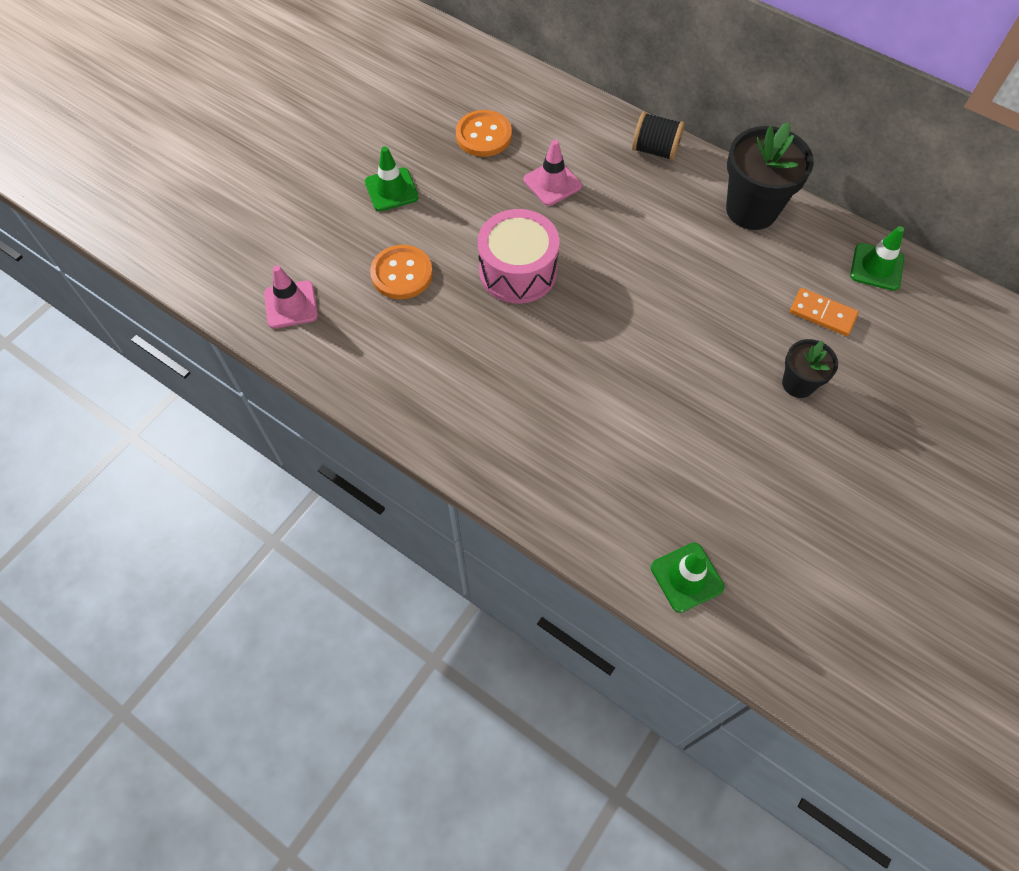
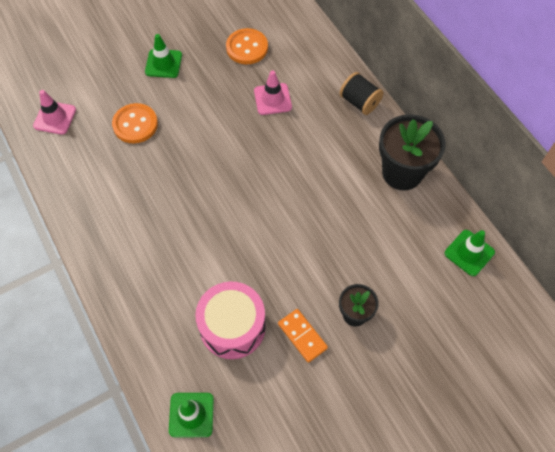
camera: 25 degrees right, 0 degrees up
(518, 271) = (211, 152): pink drum -> pink drum (232, 326)
(822, 314) = (405, 271): orange domino -> orange domino (302, 336)

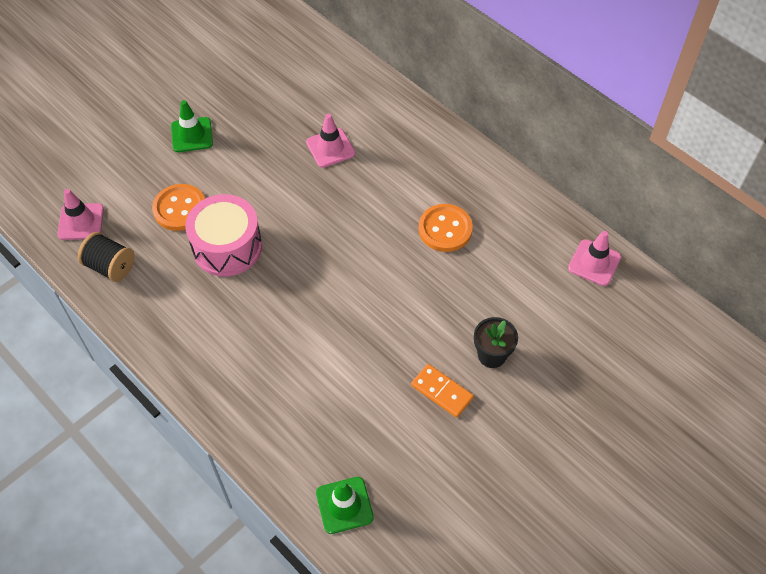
camera: 15 degrees left, 5 degrees down
(232, 326) = (361, 401): pink drum -> pink drum (227, 247)
(247, 48) = (283, 98): orange button -> orange button (445, 229)
(359, 102) = (428, 131): black spool -> black spool (110, 266)
(402, 173) = (498, 196): black flower pot -> none
(469, 253) = (594, 263): green traffic cone -> pink traffic cone

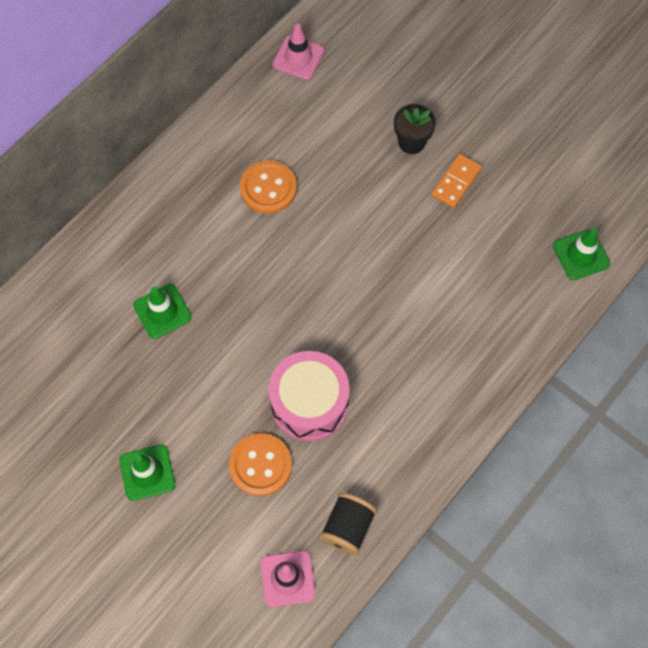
camera: 95 degrees left, 10 degrees up
(330, 148) = (162, 311): pink traffic cone -> green traffic cone

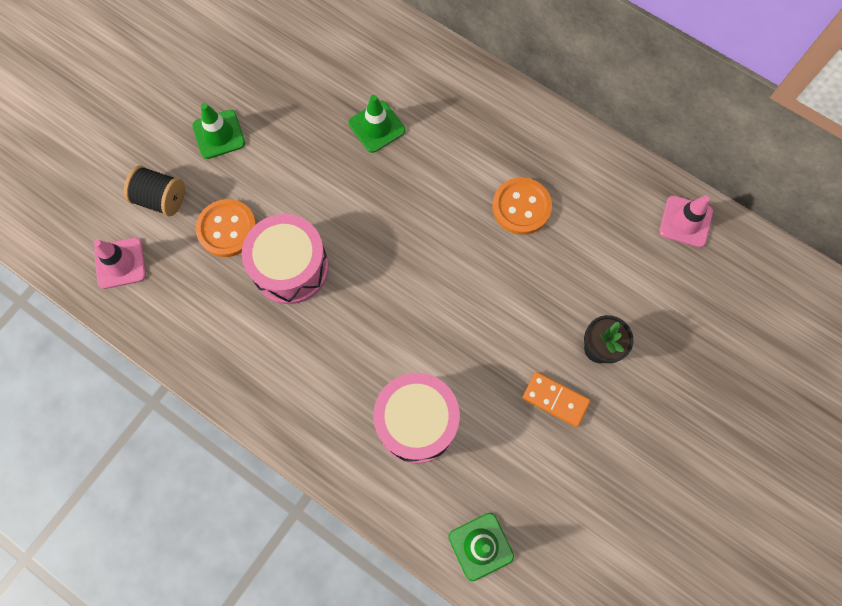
camera: 85 degrees right, 5 degrees up
(347, 528) = (167, 312): black spool -> black spool (161, 199)
(471, 297) = (416, 422): none -> pink drum

